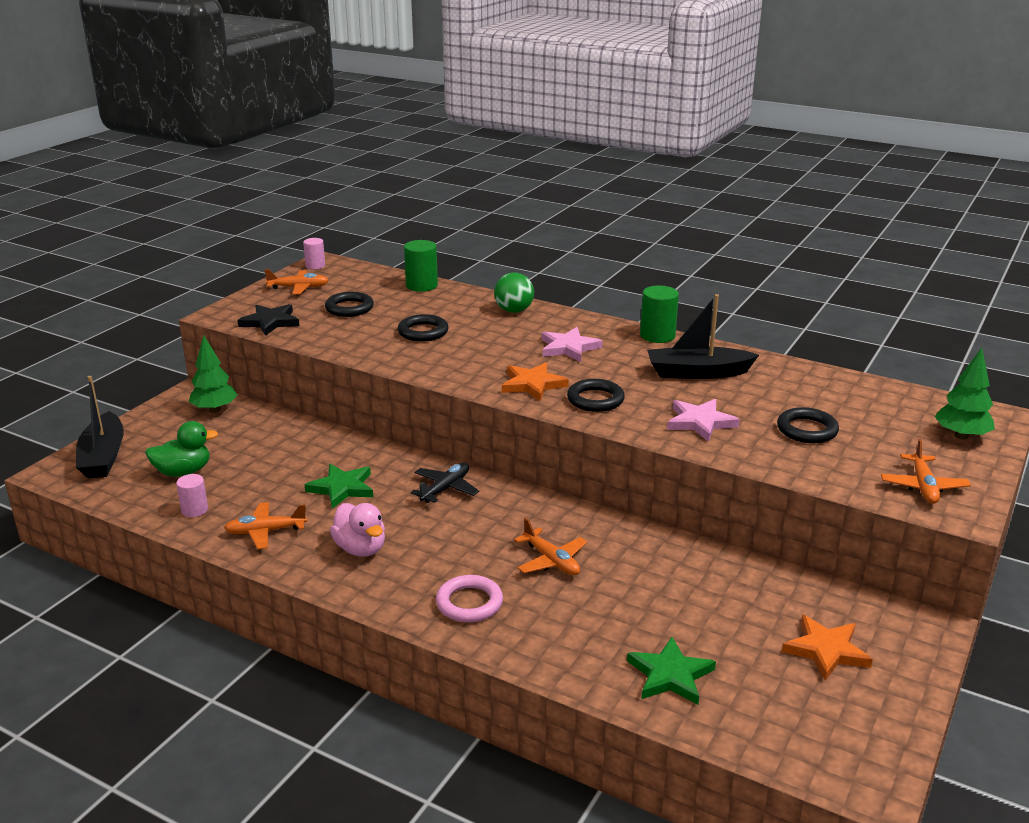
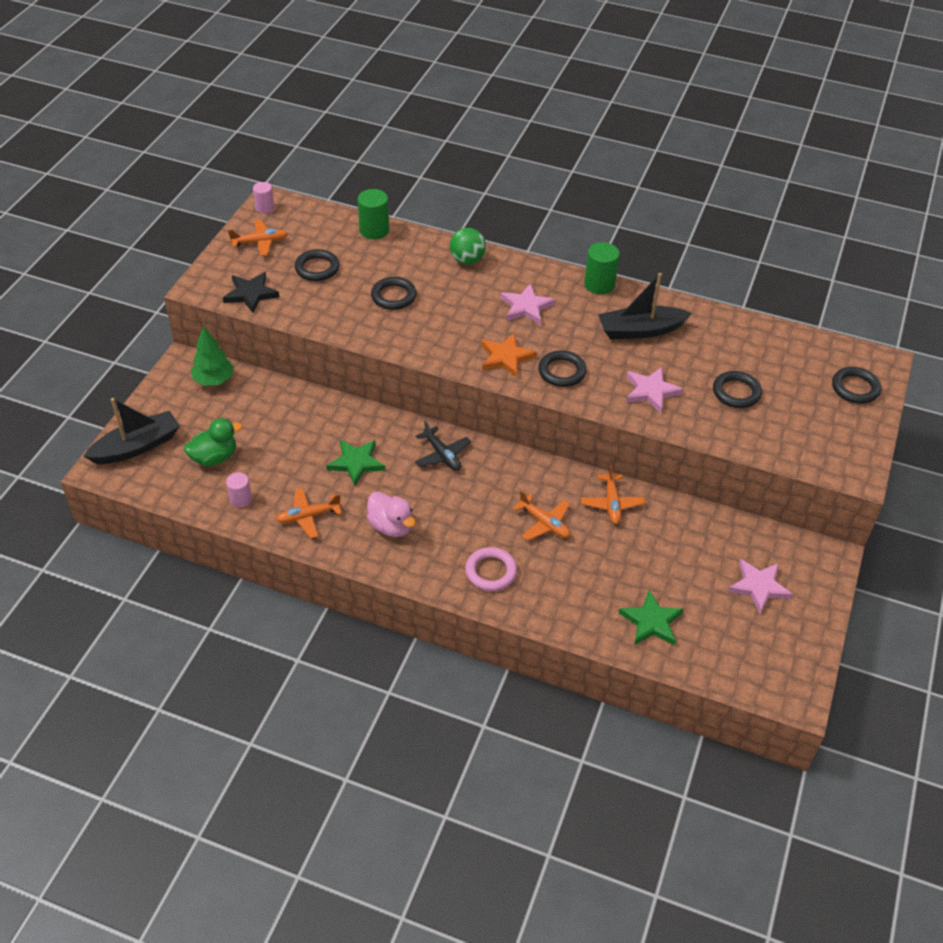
camera: 10 degrees left, 20 degrees up
(103, 456) = (137, 446): black boat -> black boat turned 105 degrees counterclockwise
(445, 488) = (442, 455): black plane -> black plane turned 120 degrees clockwise
(826, 650) = (758, 587): orange star -> pink star
(923, 487) = (828, 448): orange plane -> orange plane (612, 504)
(961, 436) = (855, 388): green tree -> black ring

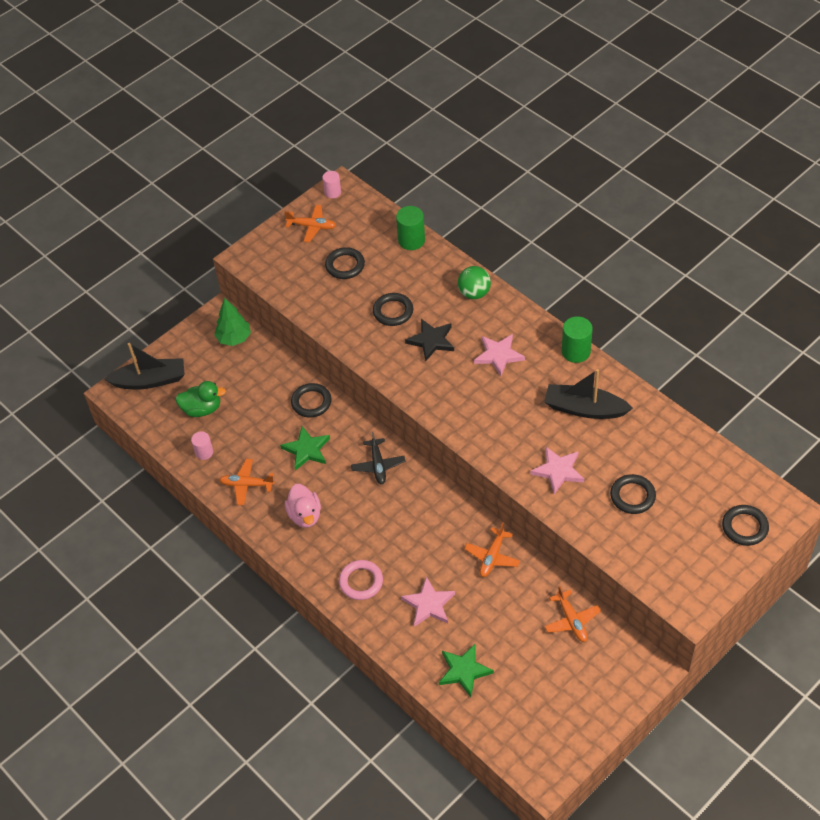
camera: 30 degrees right, 5 degrees up
(250, 294) = (280, 275): black star -> black star (431, 341)
(506, 357) = (453, 399): orange star -> none
(544, 523) = (427, 555): orange plane -> orange plane (572, 620)
(562, 372) = (493, 428): black ring -> black ring (311, 402)
(758, 587) = (571, 674): pink star -> pink star (429, 604)

